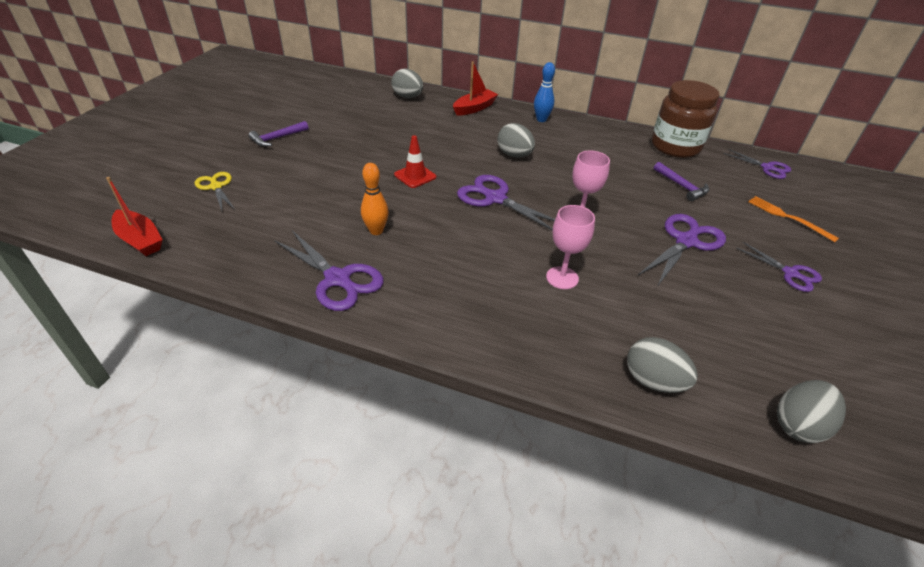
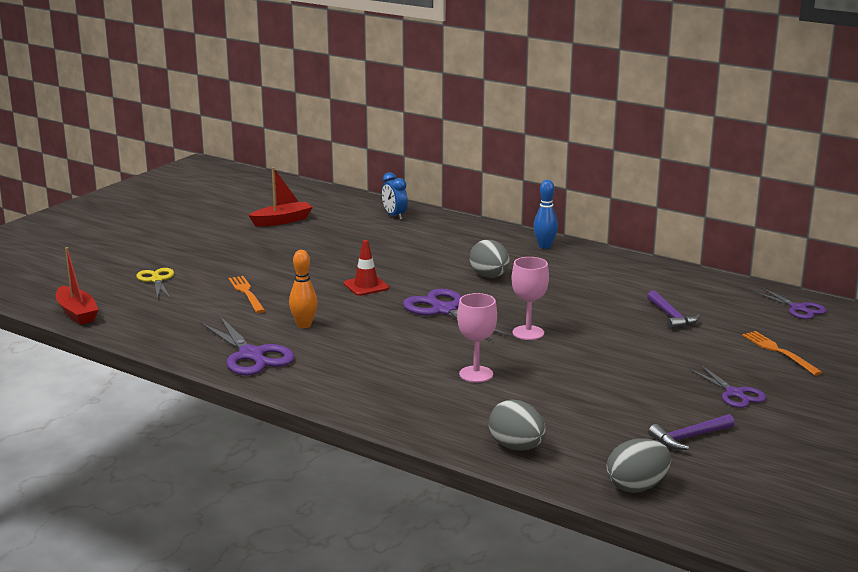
camera: 15 degrees right, 20 degrees down
(277, 138) = (231, 245): purple hammer -> purple hammer (689, 438)
(308, 195) = (246, 293): none -> orange fork
(408, 97) = (394, 216): grey egg -> blue clock
(474, 108) = (469, 231): red boat -> red boat (282, 221)
(675, 147) = (695, 282): brown jar -> none
(686, 241) = (636, 360): purple scissors -> none

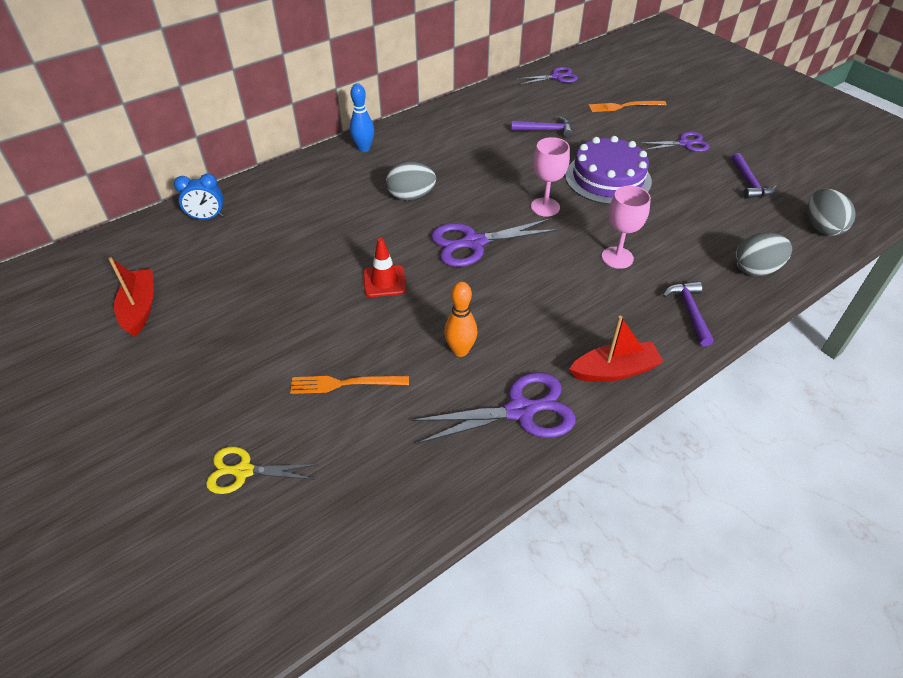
camera: 70 degrees left, 25 degrees up
(77, 313) = (304, 589): red boat -> red boat (614, 370)
(420, 415) = (689, 311): none -> purple hammer
(611, 357) = (608, 178): none -> purple cake

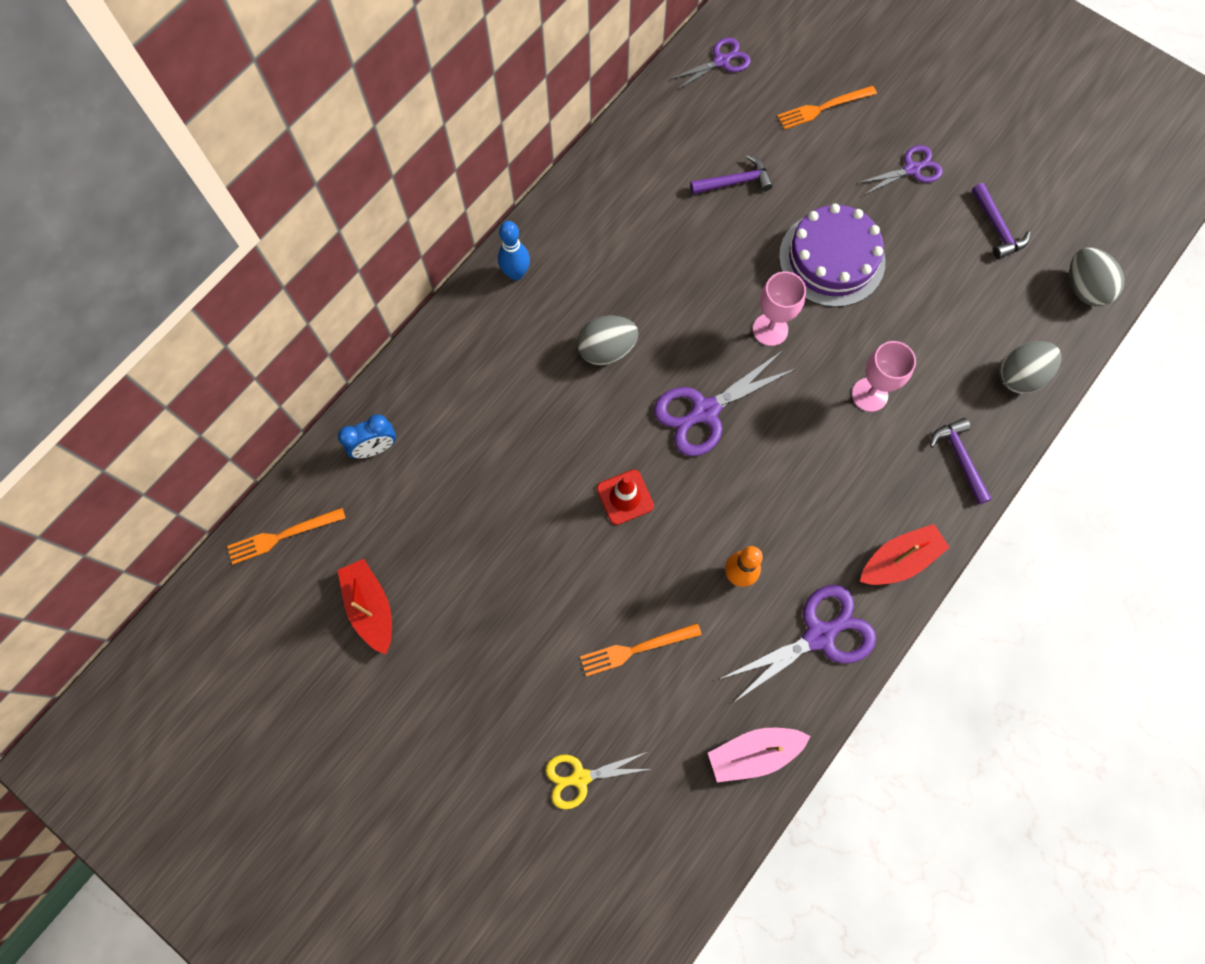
camera: 15 degrees left, 25 degrees up
(104, 253) = (282, 536): none -> orange fork
(421, 492) = (754, 753): none -> pink boat

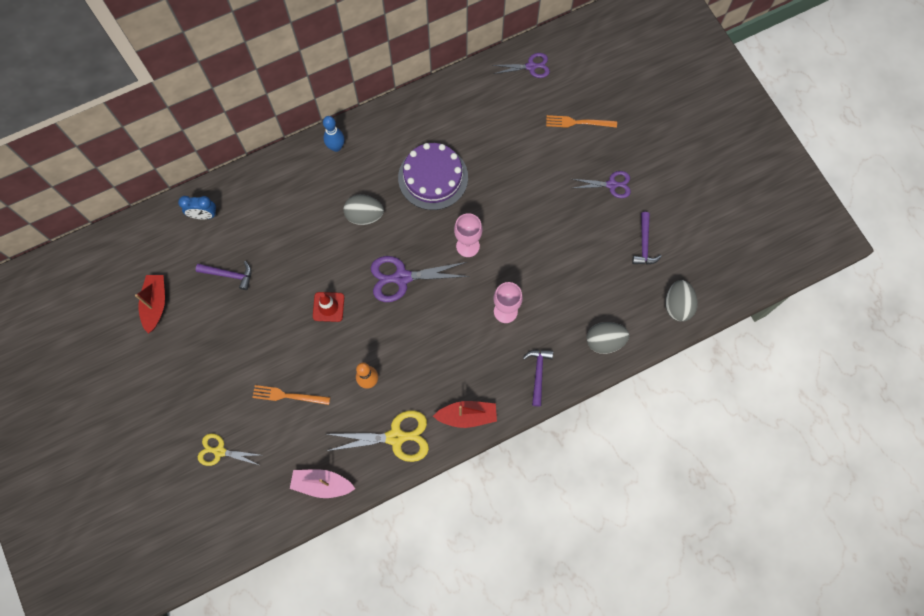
camera: 25 degrees right, 0 degrees up
(282, 536) = (128, 242): orange fork -> none
(735, 182) = (497, 146): purple hammer -> purple hammer (229, 275)
(820, 635) = (396, 437): purple scissors -> yellow scissors
(831, 259) = (529, 219): purple cake -> purple cake (433, 177)

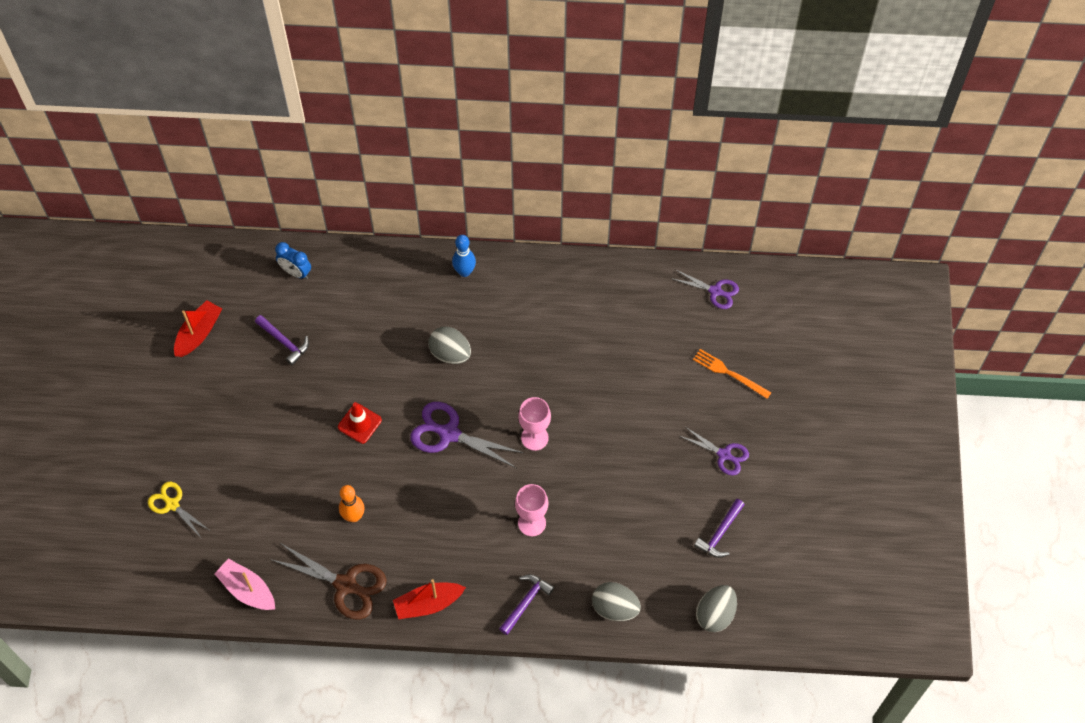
camera: 30 degrees right, 10 degrees down
(288, 396) = (268, 487): orange fork -> none
(396, 437) = (346, 585): yellow scissors -> brown scissors
(433, 177) = (542, 351): purple cake -> none
(467, 416) = (428, 604): red boat -> red boat turned 135 degrees clockwise

